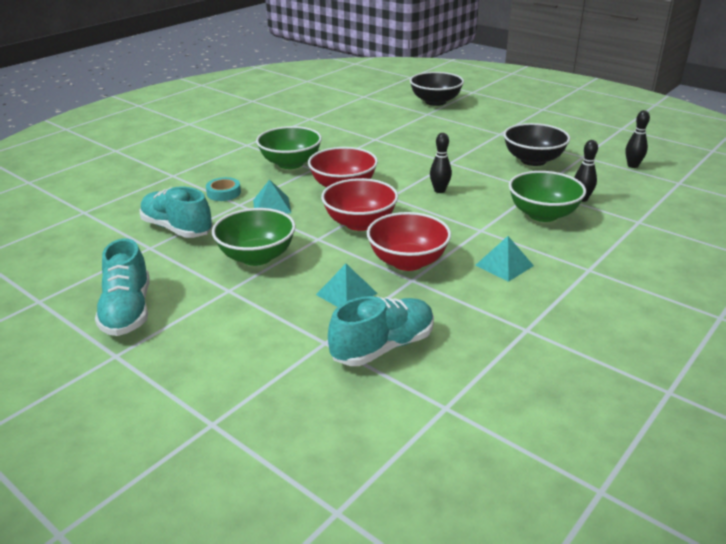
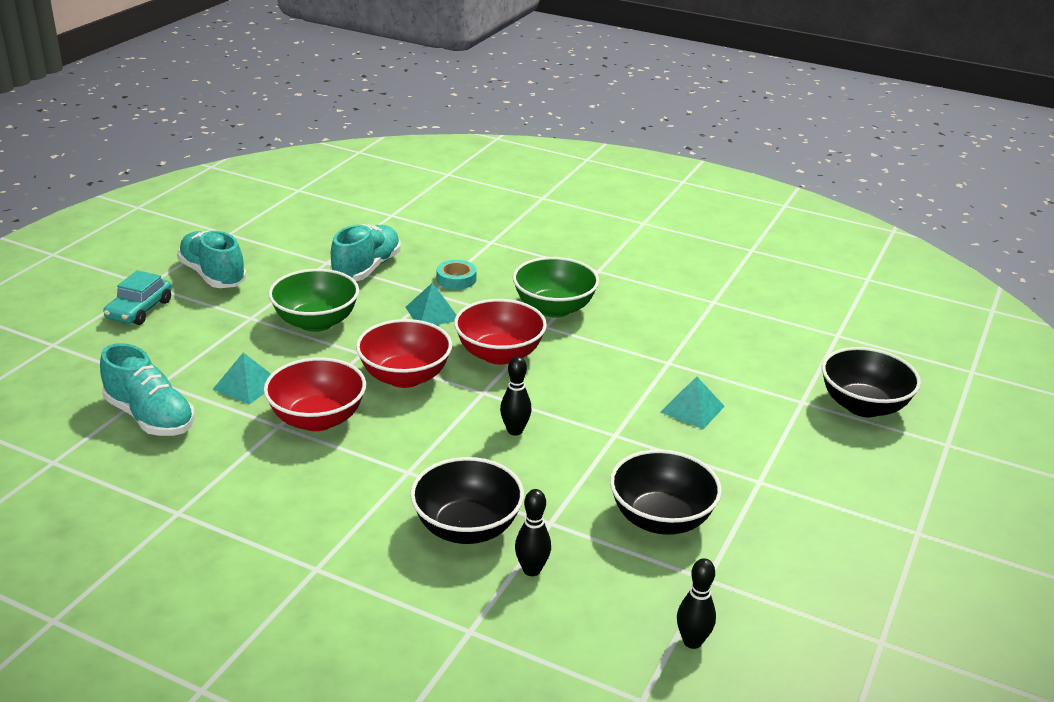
camera: 75 degrees right, 0 degrees up
(127, 311) = (213, 275): turquoise shoe -> turquoise shoe turned 75 degrees clockwise
(171, 359) = (139, 310): none -> turquoise car
(504, 265) = (318, 493): turquoise pyramid -> turquoise pyramid (692, 409)
(543, 214) = (467, 528): green bowl -> black bowl

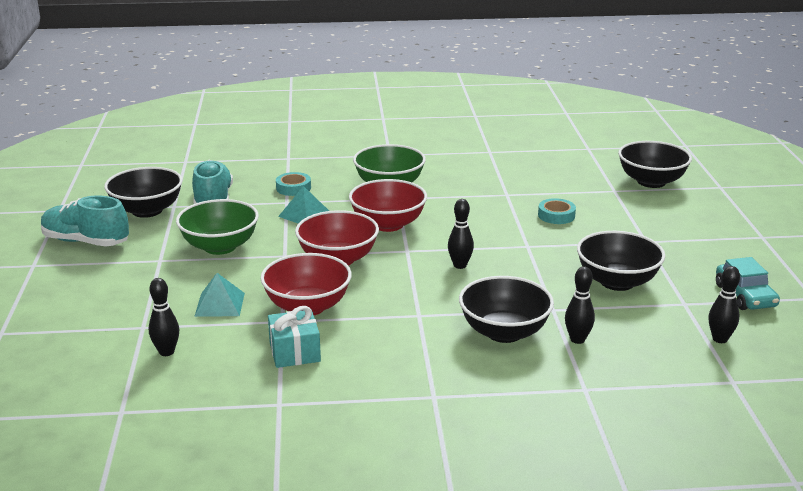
camera: 30 degrees left, 5 degrees down
(139, 310) = (51, 284): turquoise car -> turquoise car (745, 296)
(150, 417) = (166, 352): turquoise shoe -> black bowling pin
(251, 464) = (294, 352): none -> turquoise gift
(298, 259) = (147, 210): none -> black bowl
(692, 409) = (556, 215): turquoise pyramid -> turquoise tape

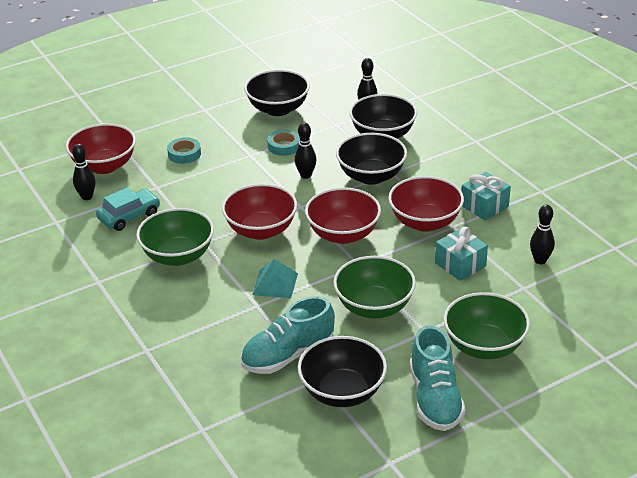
camera: 115 degrees left, 10 degrees up
(104, 280) = (484, 346): none -> green bowl
(220, 304) = (460, 264): turquoise pyramid -> turquoise gift
(293, 188) = (222, 314): turquoise tape -> turquoise tape (284, 146)
(564, 179) = (104, 166): none -> red bowl
(651, 182) = (84, 125): black bowl -> black bowl (371, 176)
(720, 339) = (323, 65): black bowling pin -> black bowling pin (87, 197)
(745, 296) = (260, 64): turquoise car -> turquoise car (129, 216)

